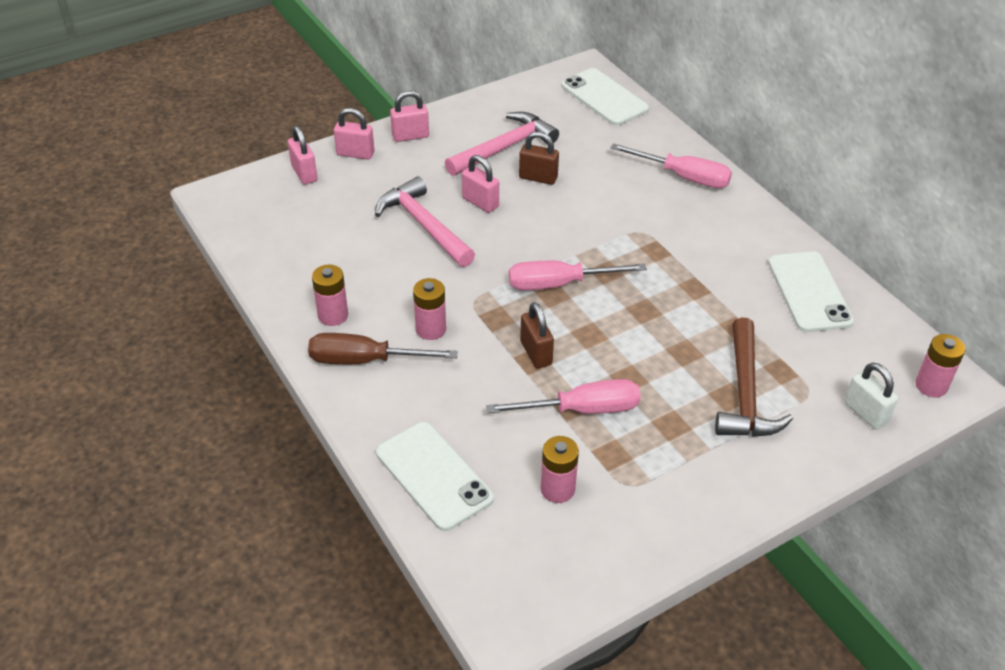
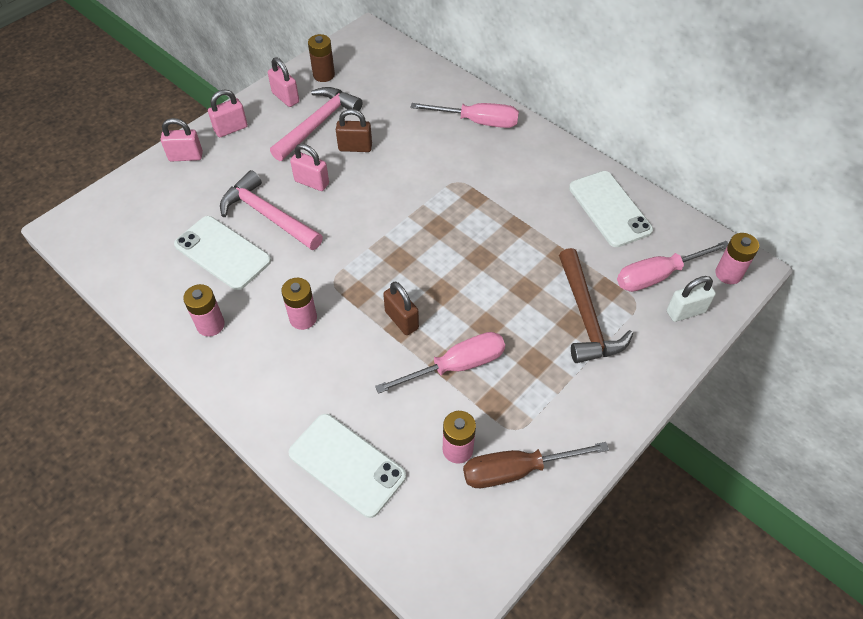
camera: 15 degrees left, 10 degrees up
(304, 173) = (144, 186): pink padlock -> pink padlock (285, 98)
(365, 360) = (252, 364): brown screwdriver -> brown screwdriver (516, 470)
(526, 101) = (324, 75): none -> brown battery
(559, 284) = (402, 248): pink screwdriver -> pink screwdriver (658, 275)
(604, 98) = (390, 58): white phone -> white phone (222, 253)
(865, 413) = (685, 312): white padlock -> white padlock turned 60 degrees counterclockwise

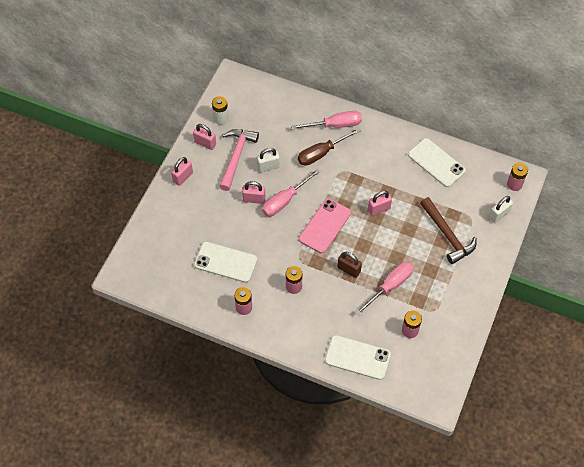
camera: 20 degrees left, 5 degrees up
(186, 156) = (165, 205): pink padlock -> pink padlock (378, 209)
(267, 215) = (239, 230): pink hammer -> none
(324, 75) = (221, 118): brown battery -> white battery
(355, 147) = (268, 167): brown padlock -> white padlock
(396, 246) = (325, 226): none -> pink phone
(516, 470) = (443, 331): brown screwdriver -> brown screwdriver (321, 153)
(658, 275) = (477, 197): pink screwdriver -> pink screwdriver (285, 200)

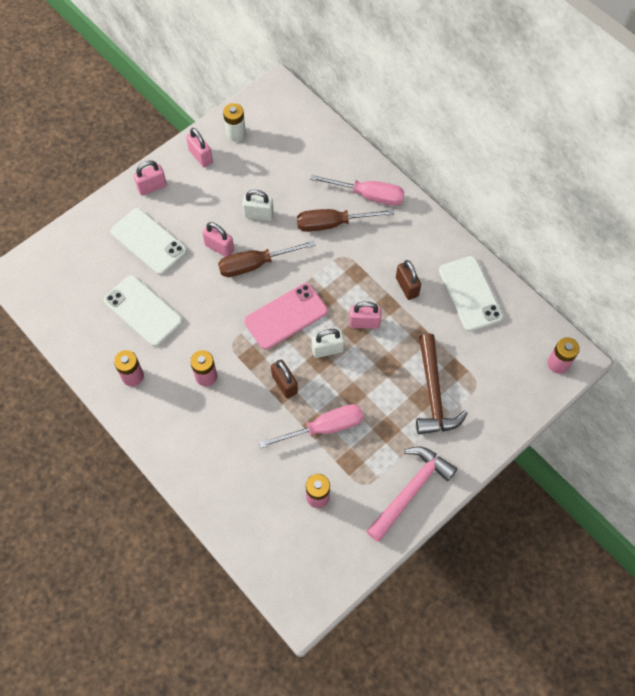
camera: 25 degrees right, 5 degrees up
(236, 156) = (228, 187): pink hammer -> pink hammer (411, 490)
(285, 200) = (255, 264): pink screwdriver -> brown screwdriver
(357, 357) = (233, 501): white phone -> white phone (148, 241)
(393, 175) = (407, 287): none -> brown padlock
(499, 215) = (515, 395): white padlock -> white padlock (327, 350)

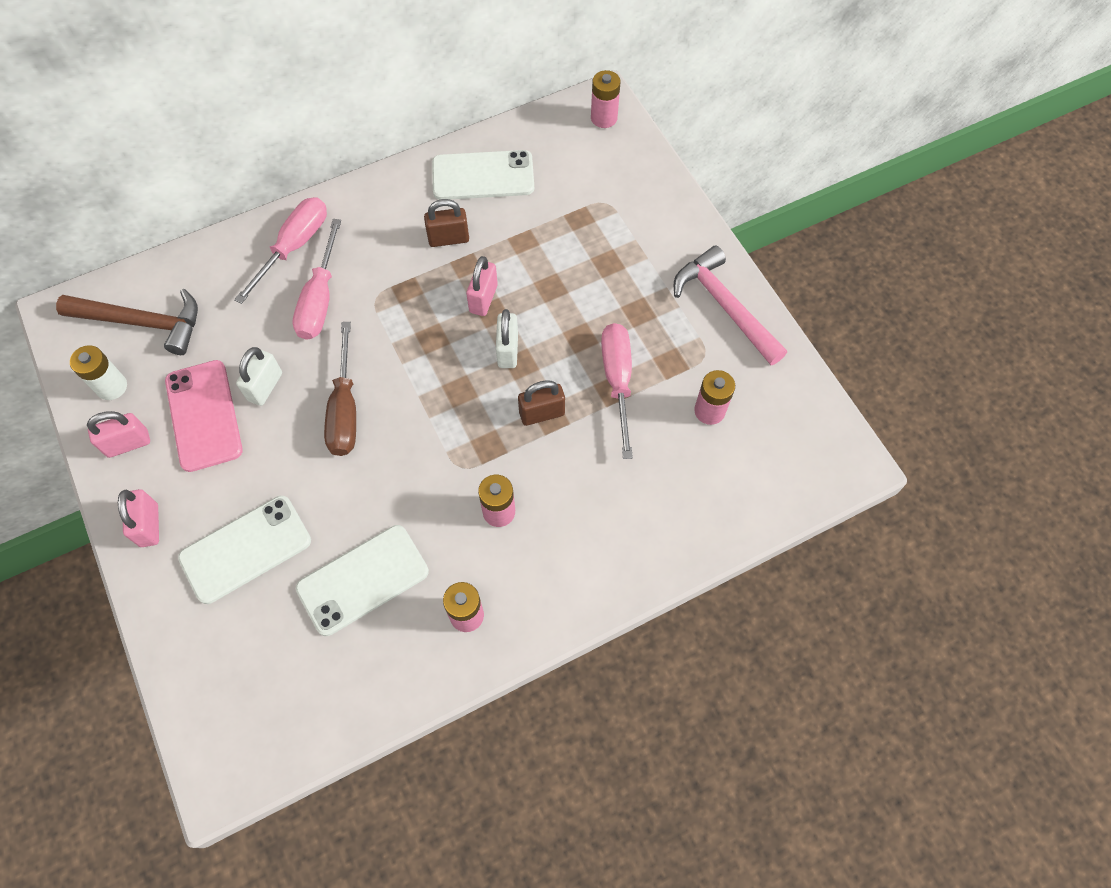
camera: 75 degrees left, 0 degrees up
(219, 247) = (298, 450): pink padlock -> none
(286, 316) = (440, 389): pink phone -> pink phone (204, 415)
(332, 224) = (320, 299): brown screwdriver -> pink screwdriver
(433, 393) = (605, 249): brown hammer -> brown hammer (143, 322)

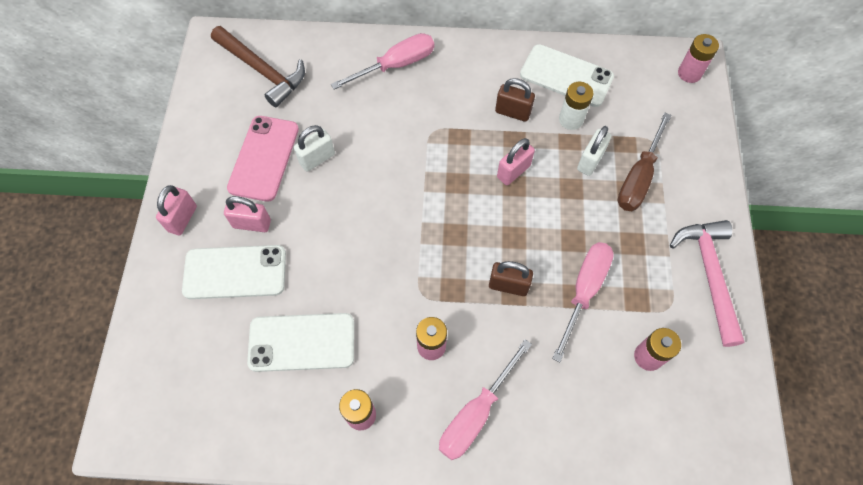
camera: 30 degrees right, 0 degrees up
(112, 387) = (216, 106): white battery -> white battery (571, 119)
(128, 444) = (203, 152): pink padlock -> pink padlock (252, 224)
(320, 299) = (392, 113): pink screwdriver -> pink screwdriver (476, 414)
(345, 409) = (363, 204): brown screwdriver -> brown screwdriver (638, 177)
(508, 350) = (509, 221): white padlock -> white padlock (590, 161)

